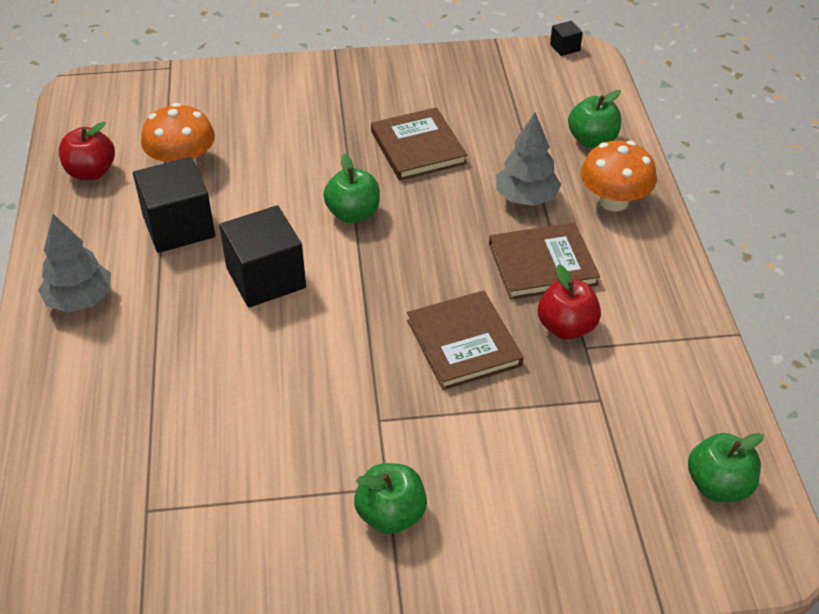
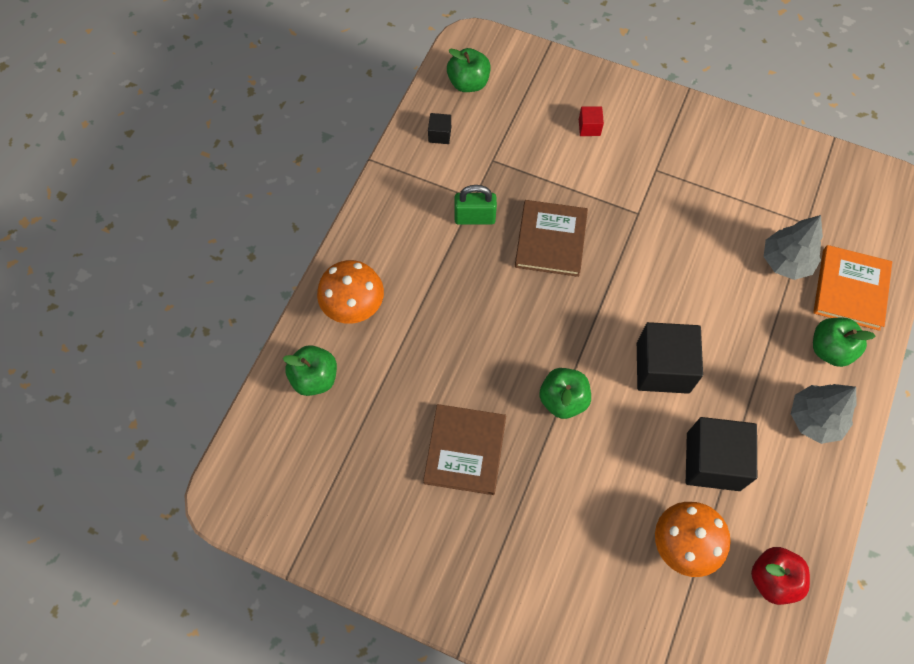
camera: 150 degrees left, 20 degrees up
(64, 450) = (850, 289): none -> orange book
(391, 515) = (662, 153): green apple -> green apple (830, 349)
(512, 503) = (589, 127): none -> red cube
(526, 198) = (417, 344): grey tree -> grey tree (786, 261)
(542, 264) = (452, 275): brown book -> none
(565, 47) = (234, 518): black cube -> black cube (439, 135)
(566, 327) = (474, 218): red apple -> green padlock

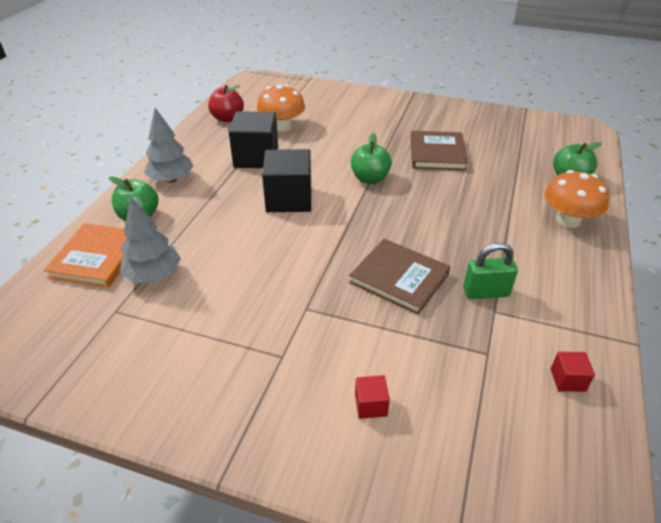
camera: 175 degrees right, 25 degrees down
(439, 135) = (568, 380): black cube -> red cube
(468, 83) = (563, 462): green apple -> none
(551, 240) = (399, 278): brown book -> brown book turned 60 degrees counterclockwise

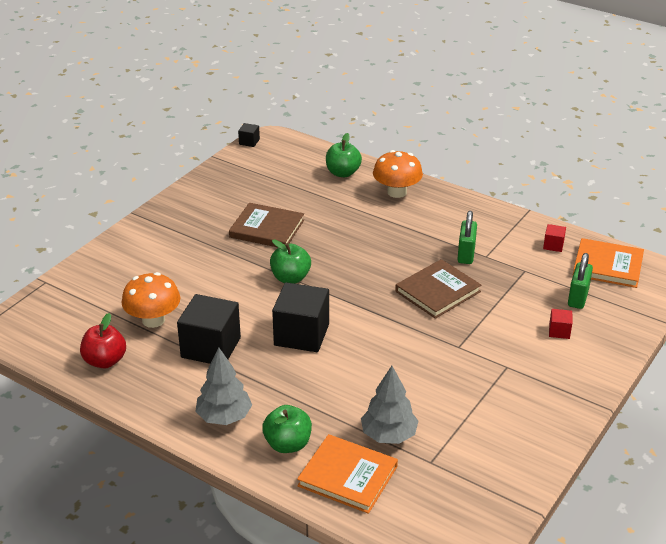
camera: 75 degrees left, 5 degrees down
(457, 421) = (578, 298): none -> green padlock
(562, 456) = (607, 266): none -> orange book
(568, 120) = (249, 142): none -> black cube

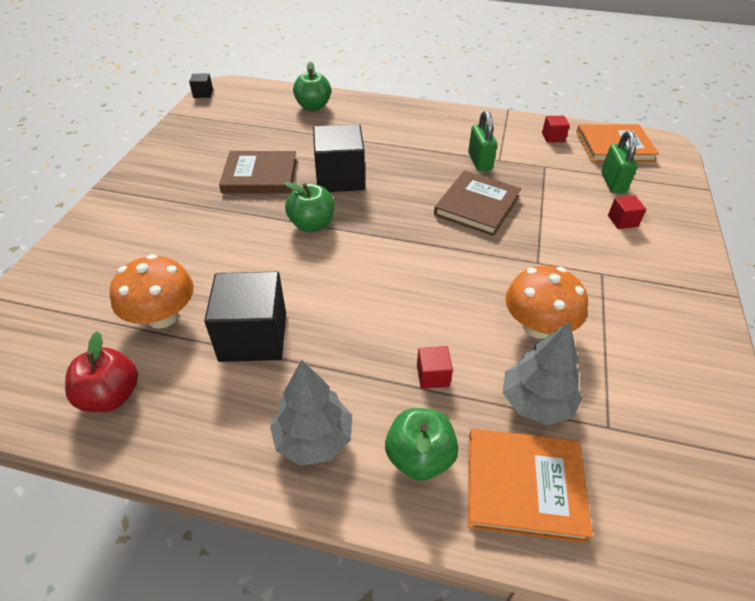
camera: 20 degrees left, 10 degrees up
(301, 334) = (358, 290): black cube -> black cube (340, 178)
(325, 401) = (433, 375): none -> red cube
(397, 192) = (376, 115): orange mushroom -> orange mushroom (538, 326)

